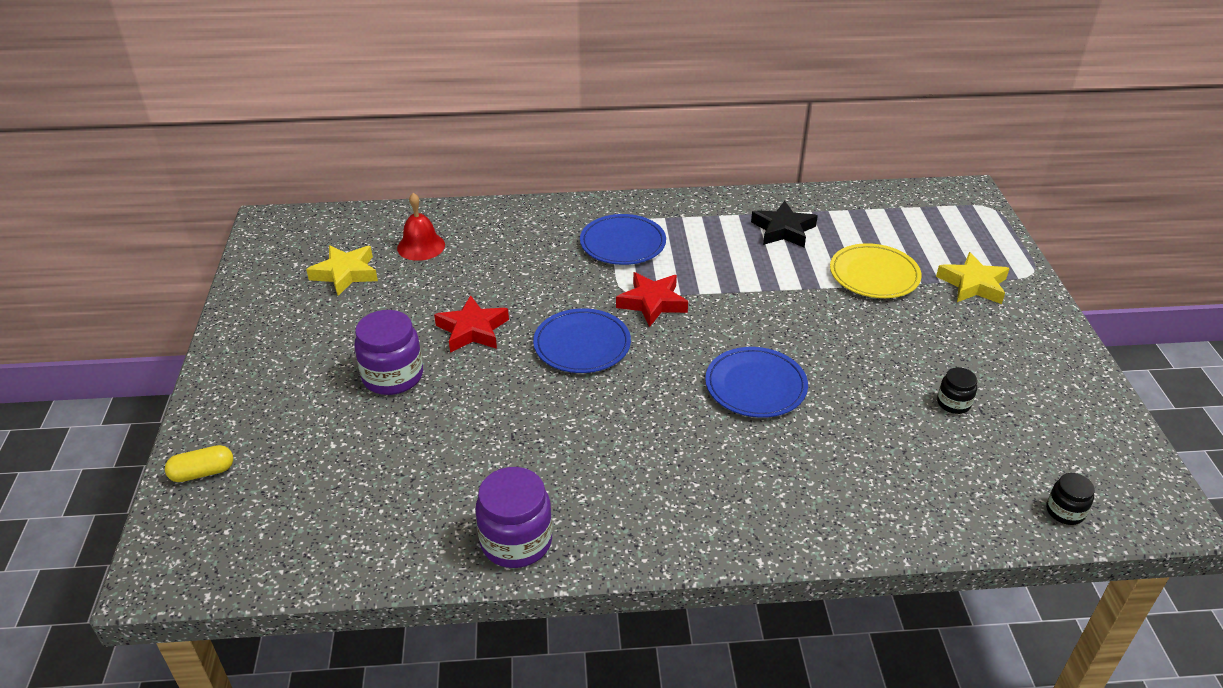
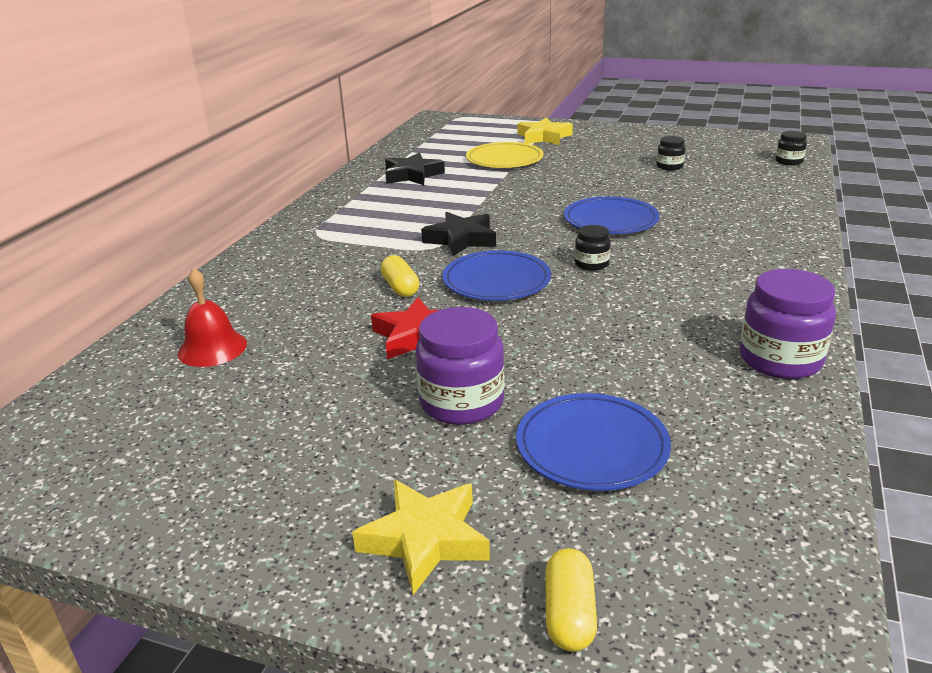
camera: 65 degrees left, 10 degrees down
(345, 274) = (201, 415): yellow star -> yellow star (425, 540)
(544, 297) = (400, 288): none -> yellow capsule
(623, 243) = (353, 237): blue plate -> blue plate (592, 446)
(645, 393) = (591, 264): none -> black jar
(652, 303) = (461, 239): red star -> black star

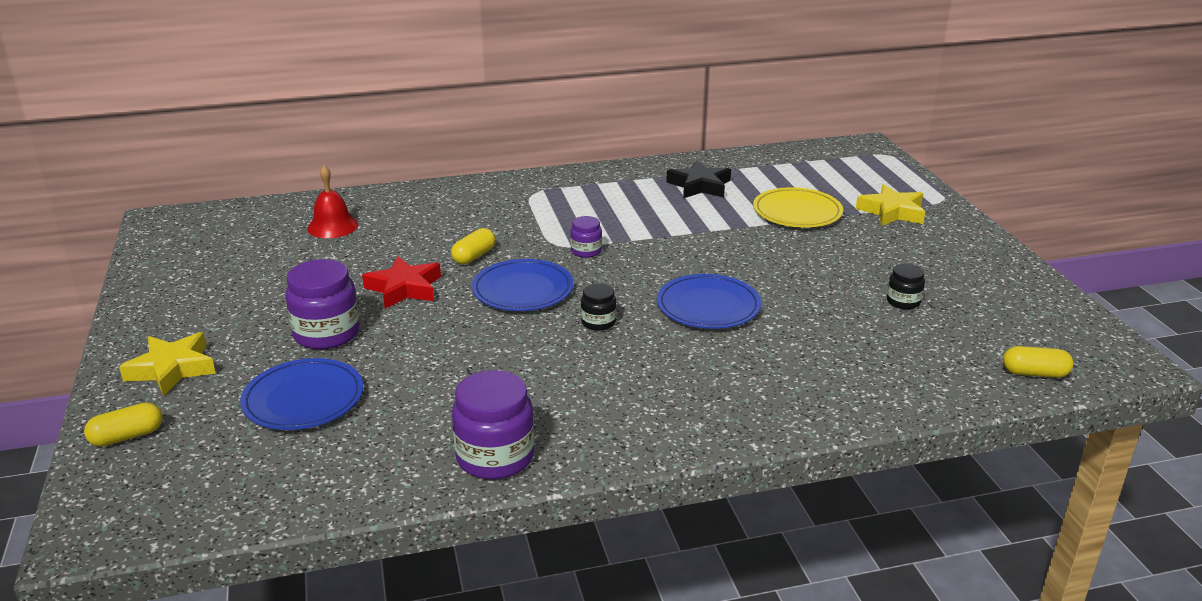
camera: 55 degrees right, 0 degrees up
(461, 239) = (586, 251): black star -> purple jar
(789, 161) = (1034, 373): black jar -> yellow capsule

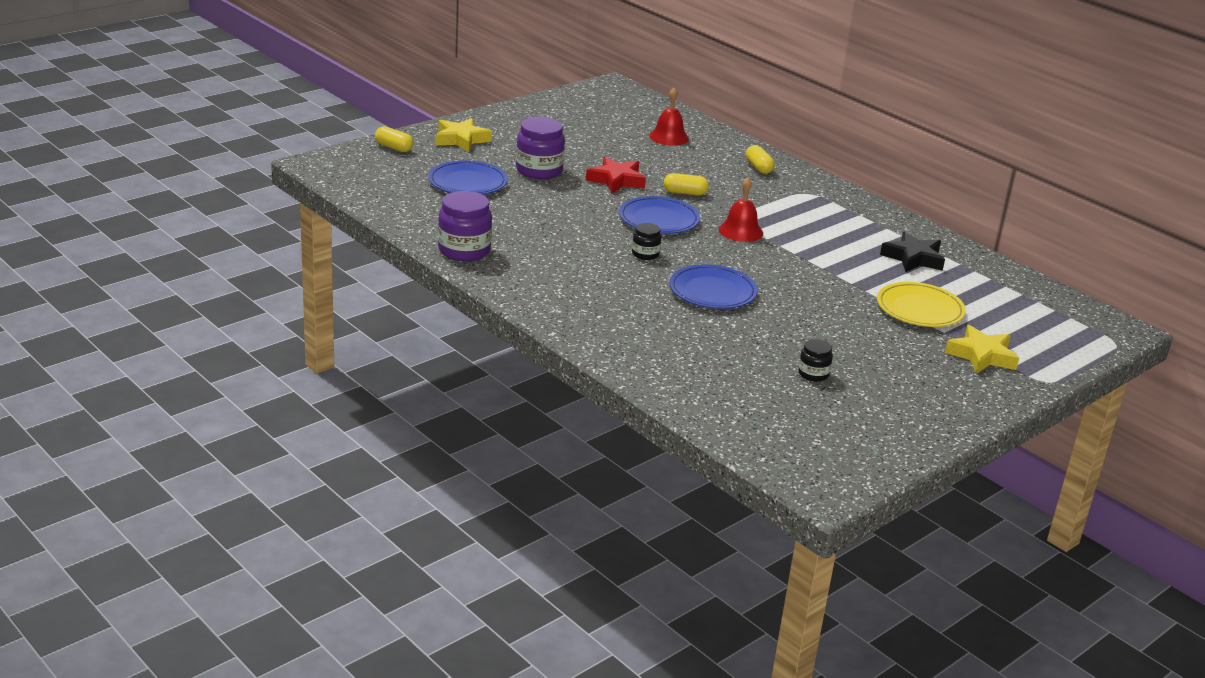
camera: 60 degrees right, 0 degrees up
(586, 251) = (740, 231): purple jar -> red bell
(1034, 373) = (759, 442): yellow capsule -> yellow capsule (758, 167)

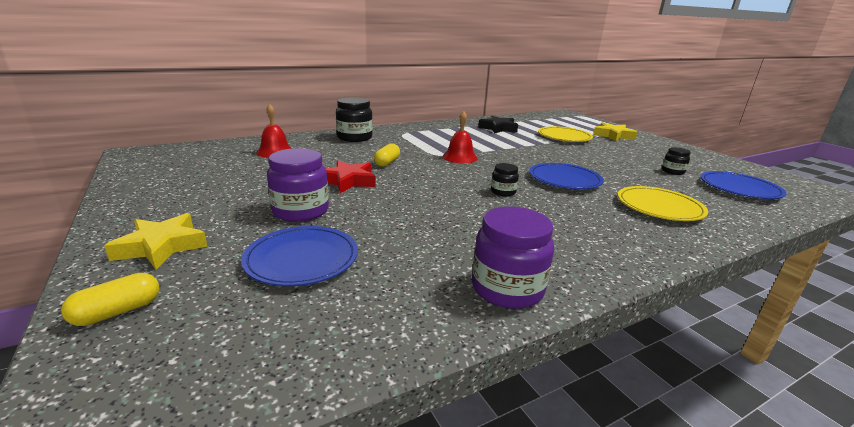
camera: 75 degrees left, 5 degrees down
(659, 219) = (435, 178): blue plate -> blue plate (739, 188)
(665, 338) = (659, 207): none -> yellow plate
(758, 167) = (354, 138): yellow capsule -> black jar

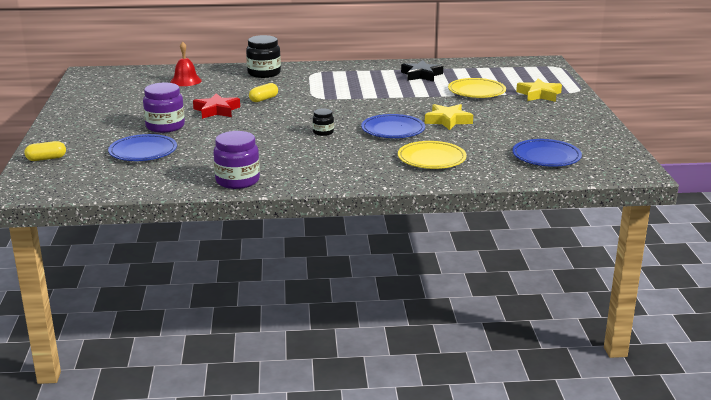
camera: 25 degrees right, 0 degrees up
(161, 246) = (76, 135): yellow star -> yellow star (448, 120)
(460, 157) = (332, 101): red bell -> none
(672, 171) = (515, 135): black jar -> none

